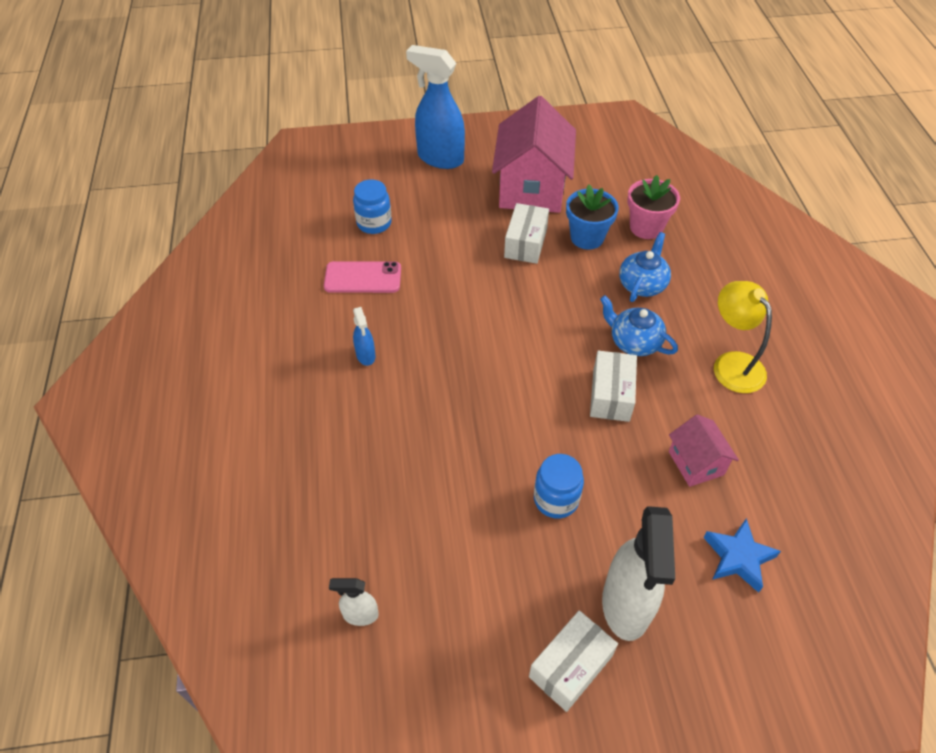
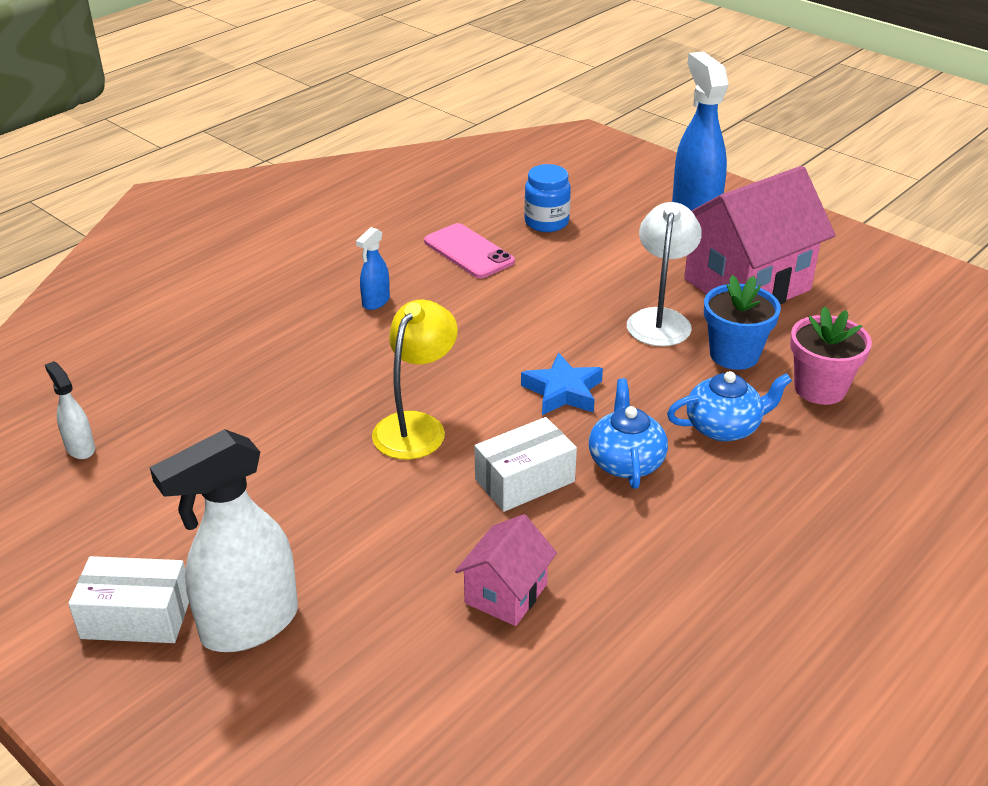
camera: 50 degrees right, 15 degrees down
(525, 243) = (660, 319): white box -> white lamp
(556, 499) = (336, 507): blue jar -> none
(732, 364) = (700, 557): yellow lamp -> yellow lamp (416, 426)
(738, 557) = (405, 693): blue star -> blue star (563, 391)

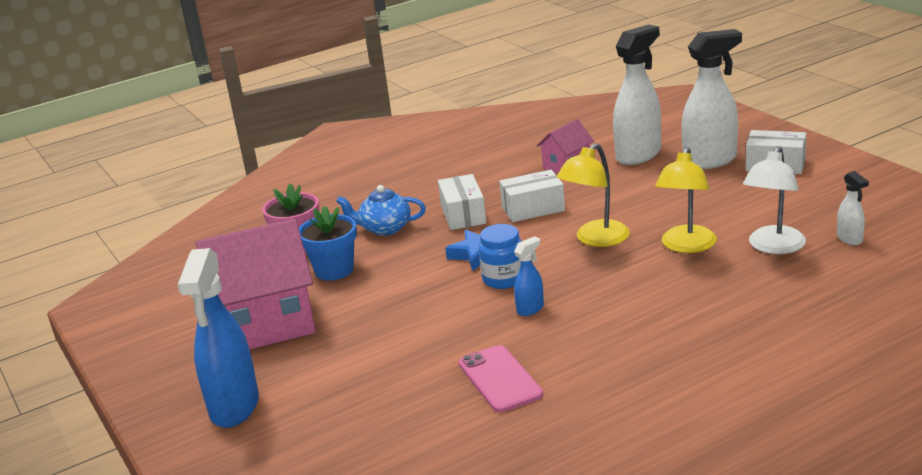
camera: 160 degrees left, 10 degrees down
(294, 422) = (686, 246): none -> yellow lamp
(375, 302) = (608, 333): blue spray bottle -> blue spray bottle (530, 309)
(380, 637) = (638, 155): none -> white spray bottle
(546, 222) = (399, 409): blue jar -> blue jar (504, 279)
(625, 461) = (463, 215): blue teapot -> white box
(660, 319) = (366, 300): white lamp -> white lamp (773, 247)

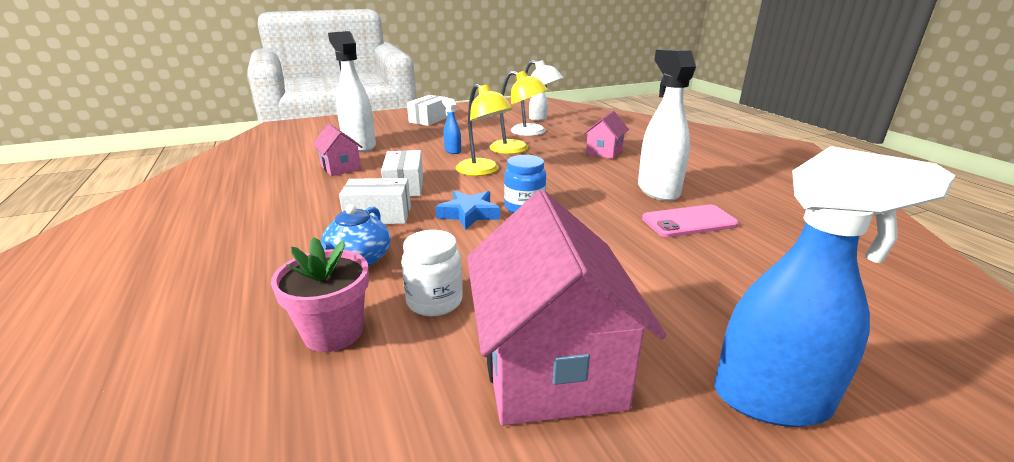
camera: 85 degrees left, 0 degrees up
(334, 270) = (434, 301): blue flower pot -> white jar
(530, 309) = (580, 202): blue spray bottle -> blue spray bottle (452, 151)
(710, 161) = (400, 131): white spray bottle -> white spray bottle (658, 190)
(715, 310) = (604, 152): none -> pink house

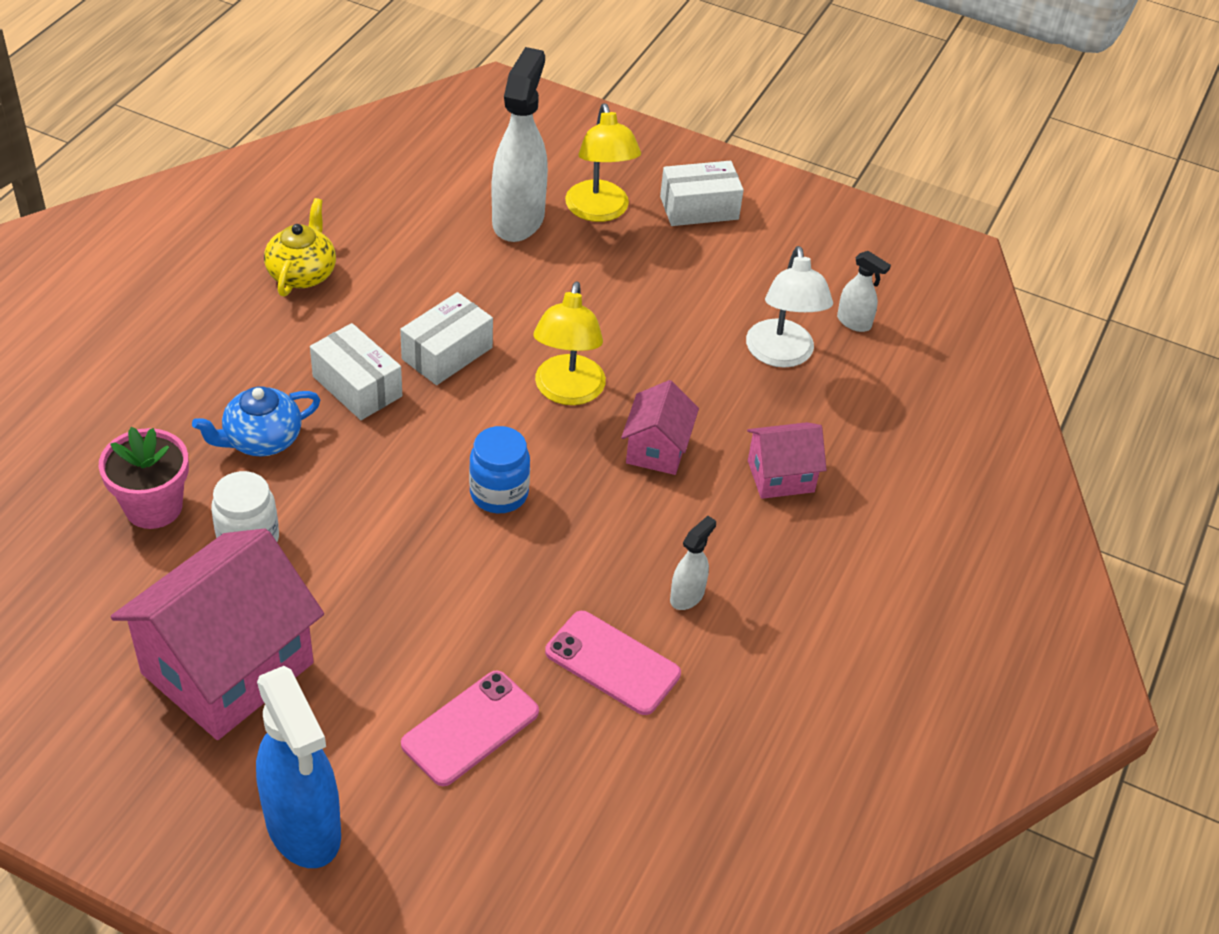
camera: 45 degrees right, 20 degrees up
(267, 199) = (302, 273): none -> yellow teapot
(341, 168) = (436, 260): pink house -> pink house (657, 449)
(452, 151) = (603, 318): blue spray bottle -> none
(469, 214) = (434, 456): blue star -> none
(516, 149) = (684, 377): yellow lamp -> yellow lamp (599, 211)
(658, 190) = (687, 596): white spray bottle -> white spray bottle, size x0.47
(708, 282) = (470, 728): none -> pink phone

